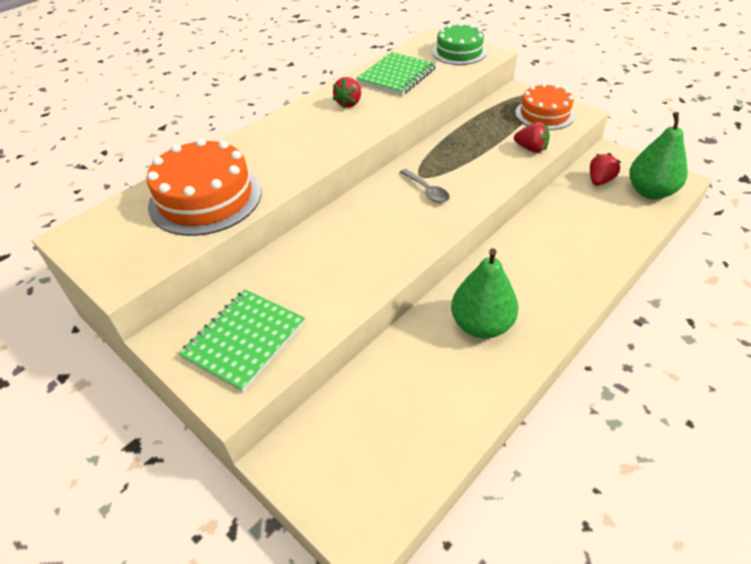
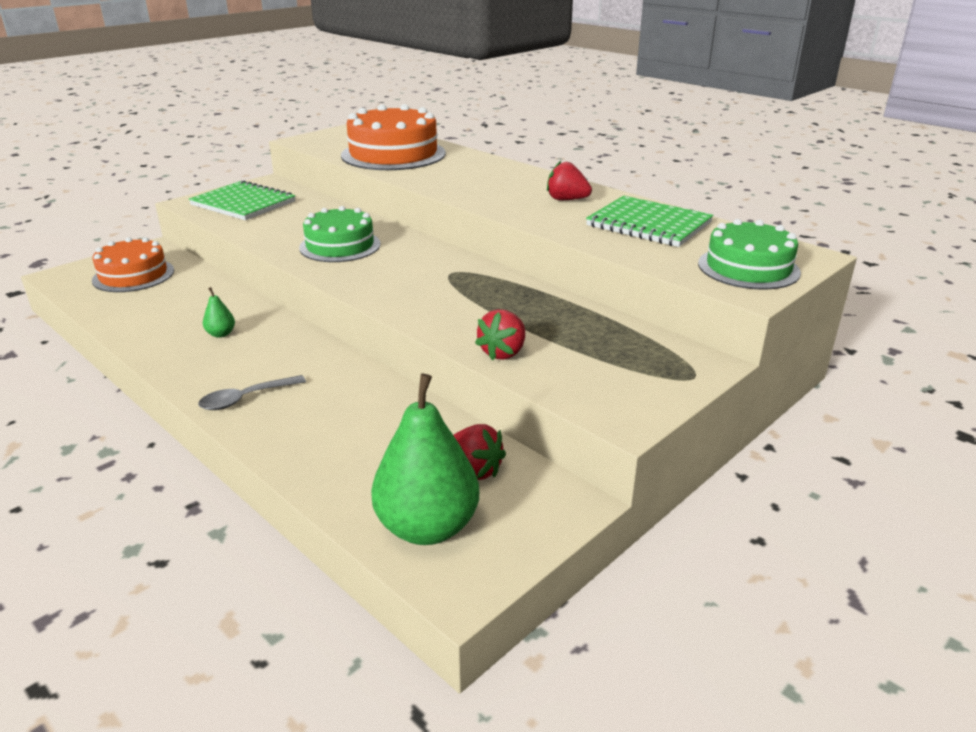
camera: 90 degrees right, 15 degrees down
(371, 240) = (340, 246): none -> green cake
(427, 191) = (418, 275): grey spoon -> grey spoon (246, 398)
(481, 325) = (221, 334): green pear -> green pear, size x0.42
(544, 114) = (618, 379): orange cake -> orange cake (133, 275)

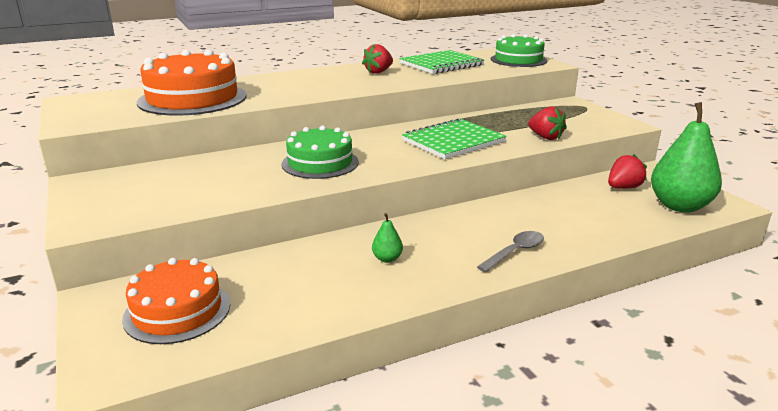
camera: 70 degrees left, 5 degrees down
(243, 203) = (139, 196): green notebook -> green notebook (453, 141)
(246, 398) = (515, 252): grey spoon -> grey spoon turned 120 degrees counterclockwise

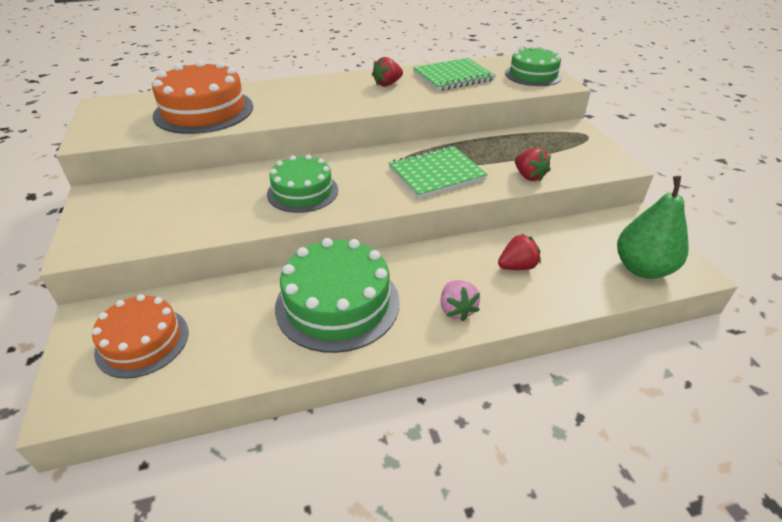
camera: 10 degrees right, 15 degrees up
(387, 259) = (337, 303): green pear -> green cake
(515, 252) = (456, 310): grey spoon -> pink strawberry
(623, 188) = (595, 237): red strawberry -> red strawberry (517, 266)

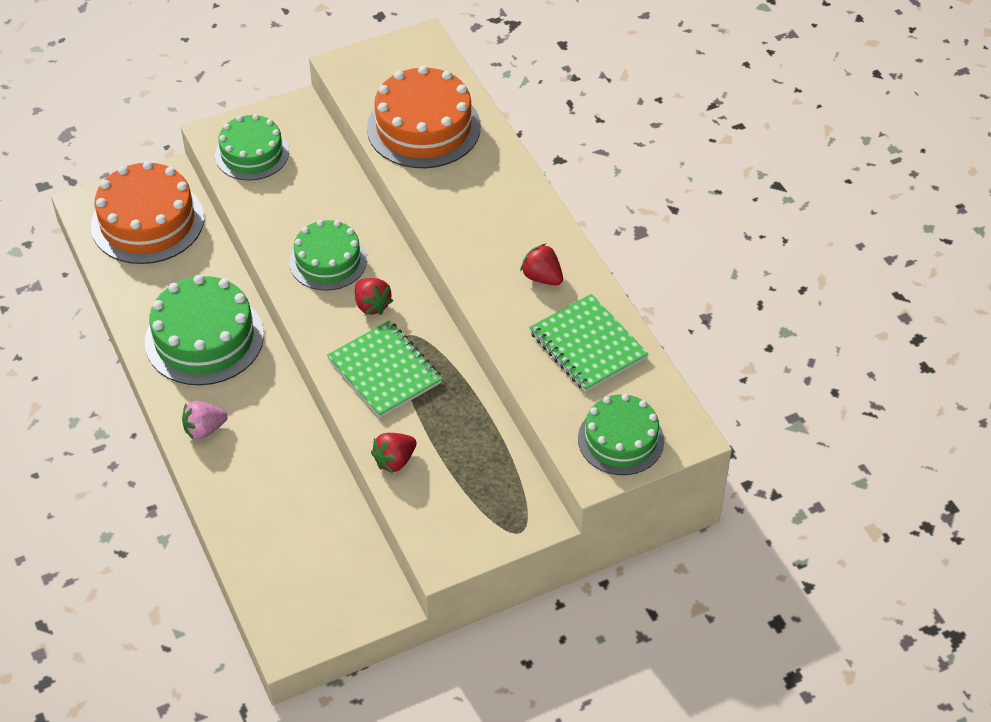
camera: 80 degrees right, 10 degrees up
(131, 225) = (252, 153): none -> green cake
(142, 341) = (147, 222): orange cake -> orange cake, size x1.52
(517, 266) = (275, 478): red strawberry -> red strawberry (372, 305)
(642, 268) = (286, 595): green pear -> none

